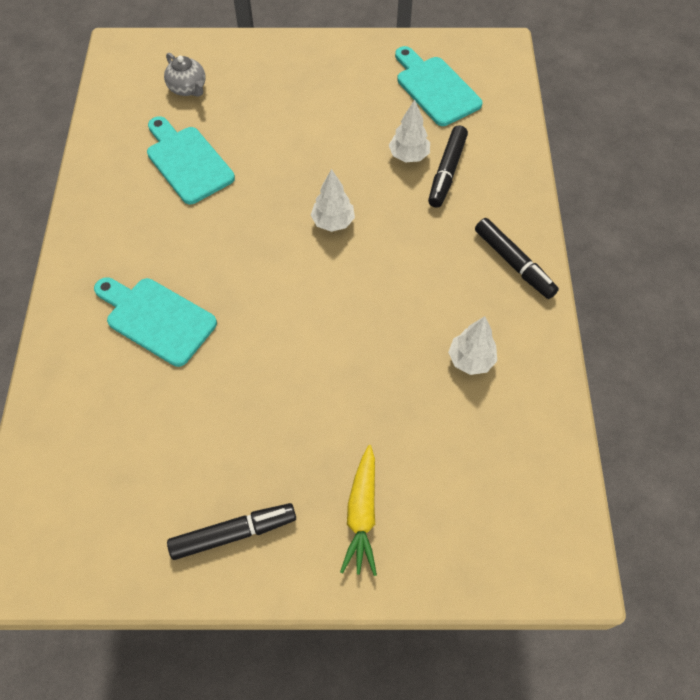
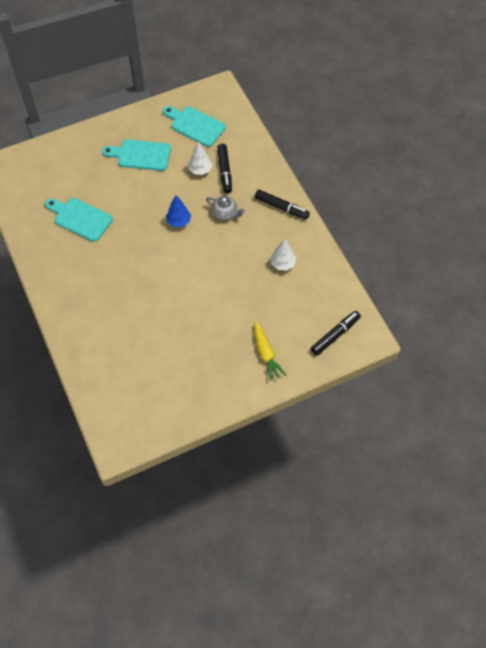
camera: 25 degrees left, 0 degrees up
(157, 319) = (114, 307): turquoise cutting board -> turquoise cutting board (140, 155)
(188, 88) = (55, 176): grey teapot -> grey teapot (225, 213)
(233, 533) = (211, 387): black marker -> black marker (335, 335)
(333, 222) = (178, 221): white tree -> blue tree

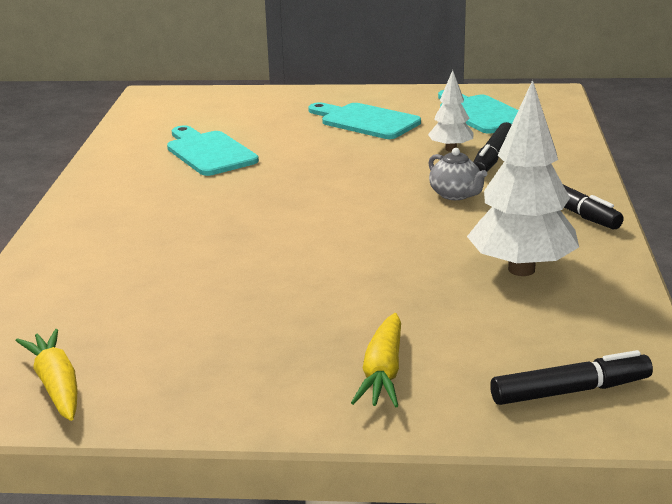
camera: 30 degrees right, 35 degrees down
(151, 416) = (56, 385): none -> yellow carrot
(178, 221) = (364, 186): blue tree -> none
(282, 264) = (521, 269): white tree -> white tree, size x1.88

